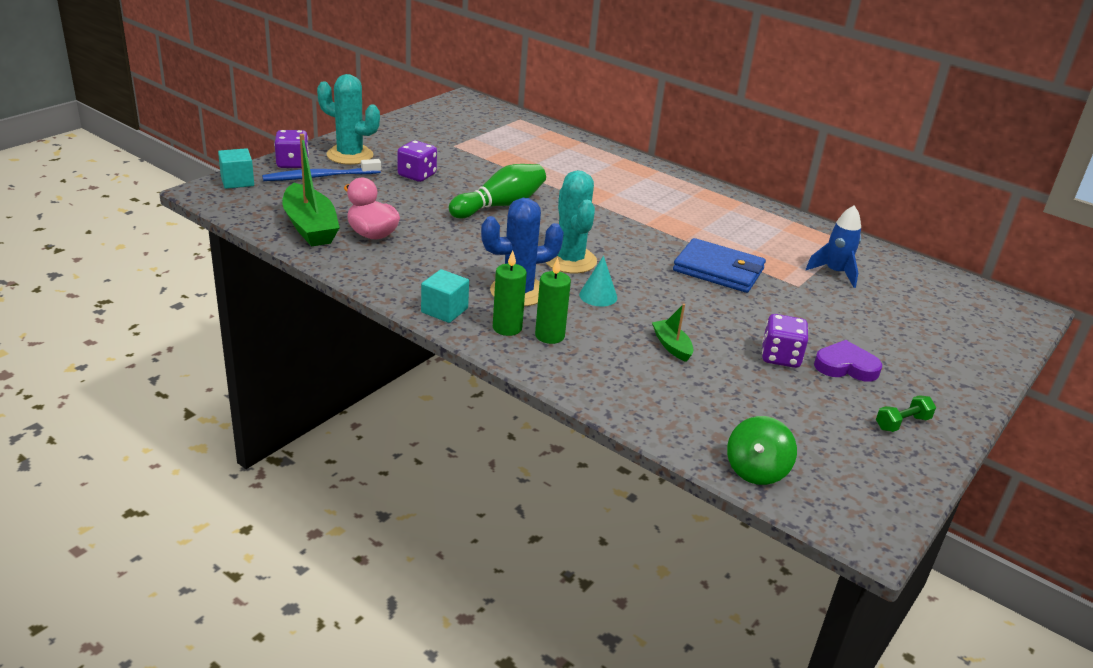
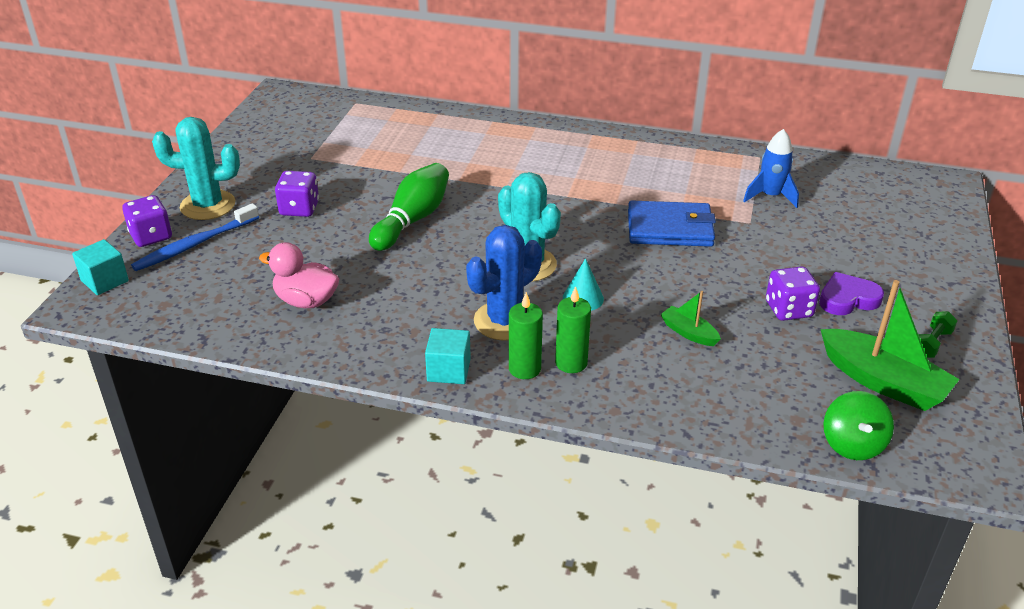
camera: 20 degrees left, 5 degrees up
(310, 227) = (232, 314): green boat -> green boat (883, 382)

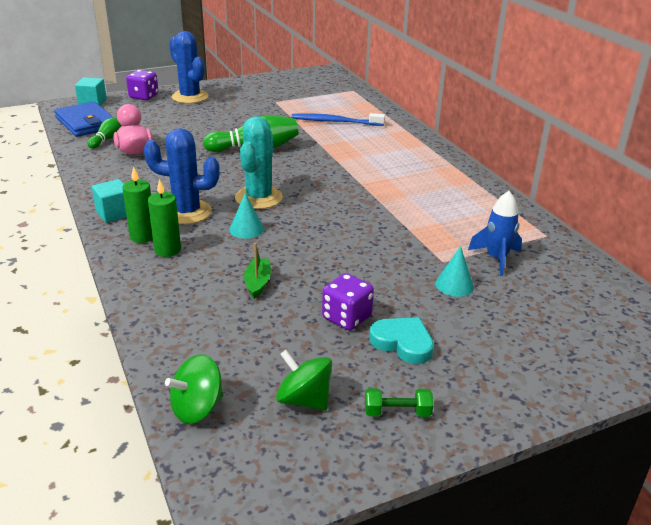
camera: 50 degrees right, 5 degrees down
(194, 245) = (149, 108): blue toothbrush -> blue toothbrush (335, 122)
(208, 205) = (190, 97): turquoise cactus -> blue cactus
(242, 309) = (107, 139): none -> green bowling pin
(299, 209) = (220, 117): purple dice -> none
(670, 228) = (380, 232): blue wallet -> blue wallet (86, 123)
(789, 235) = (454, 285): none -> turquoise cone
(847, 299) = (403, 343): purple heart -> turquoise heart
(883, 382) = (304, 399): green boat -> green spinning top

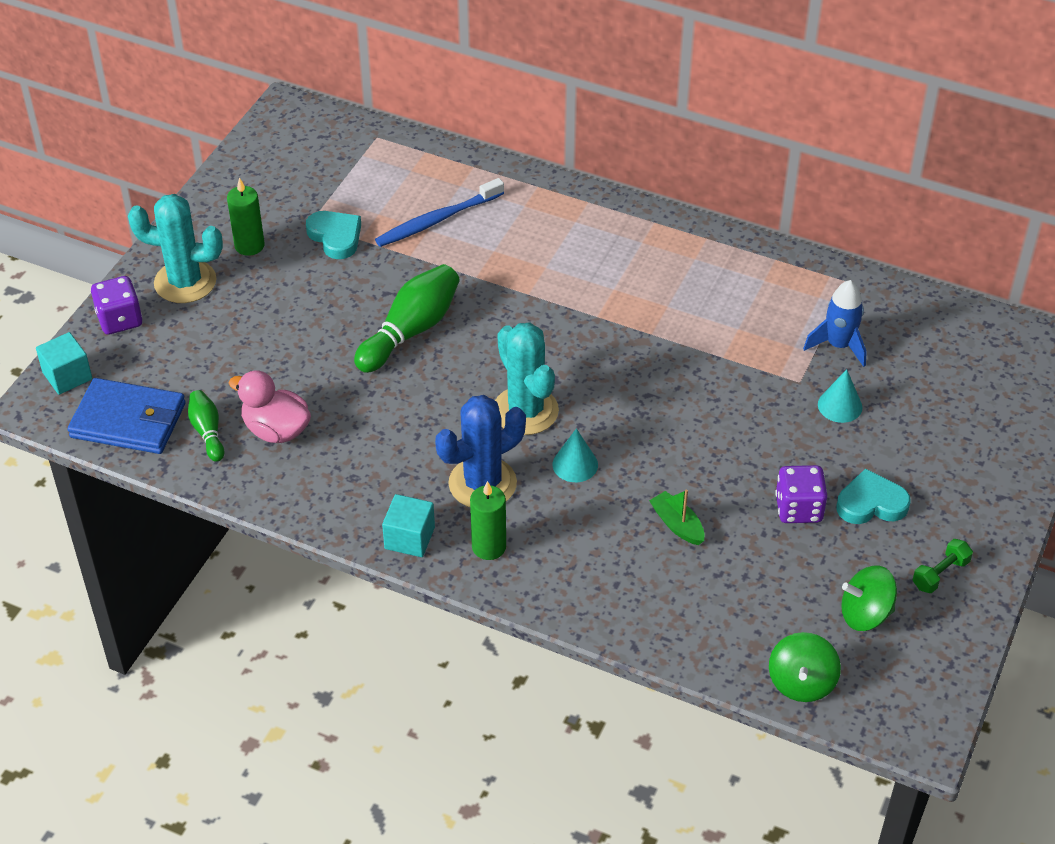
camera: 40 degrees left, 15 degrees up
(167, 250) = (539, 546): green candle -> green candle (249, 246)
(190, 97) = (185, 282): blue cactus -> turquoise cactus
(278, 109) = (335, 237): none -> turquoise heart

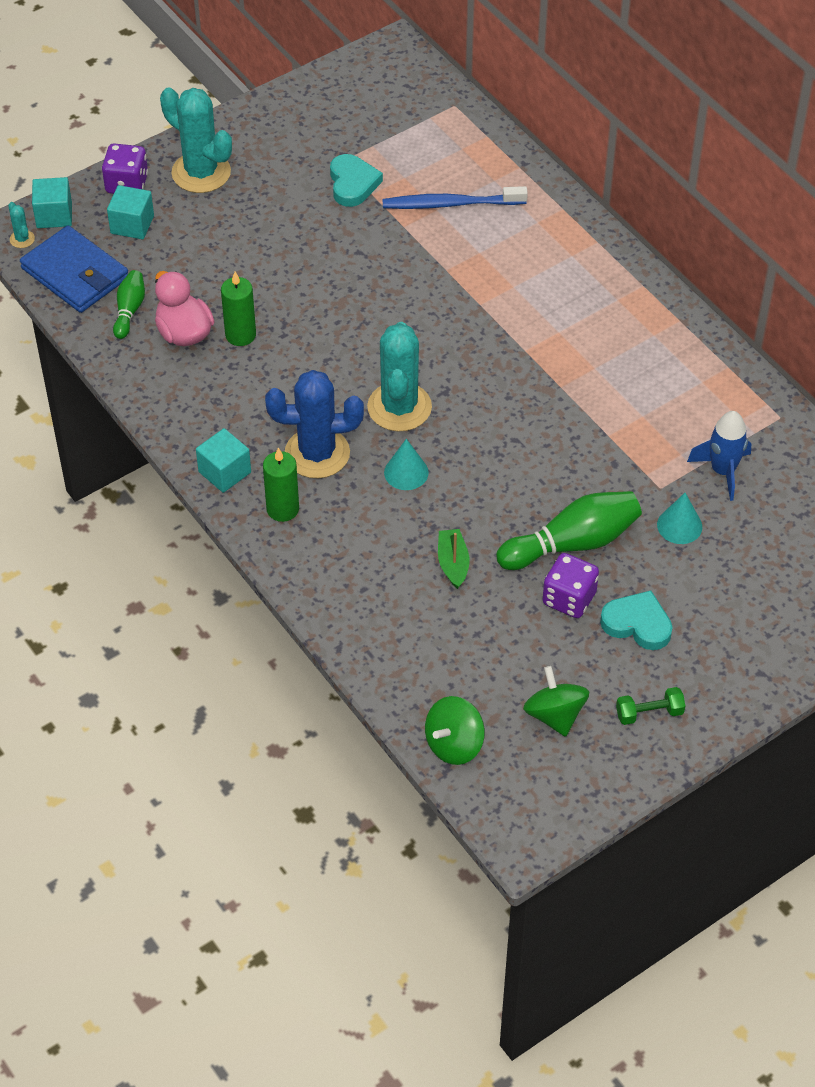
camera: 30 degrees right, 5 degrees up
(51, 411) = (22, 239): none -> turquoise cactus
(152, 354) = (132, 224): none -> turquoise cube
(249, 246) = (275, 162): green candle -> green candle (240, 335)
(411, 331) = (355, 295): green bowling pin -> green bowling pin (572, 543)
(865, 614) = (555, 715): green spinning top -> green spinning top turned 45 degrees clockwise

